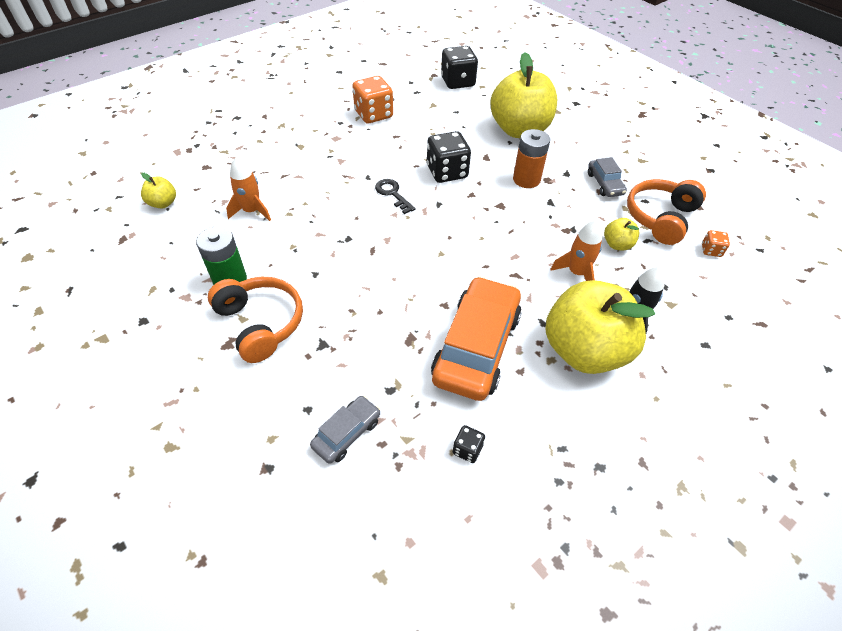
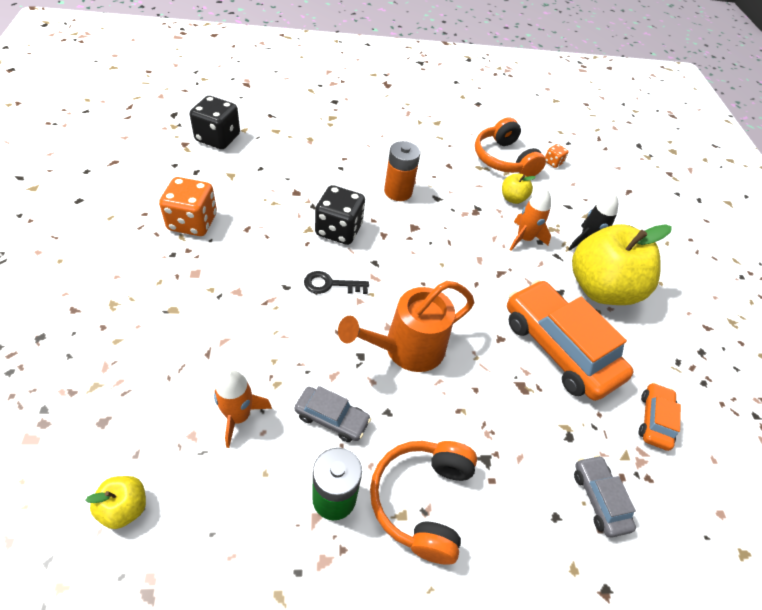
camera: 60 degrees left, 0 degrees up
(261, 323) = (422, 500): orange headphones -> orange headphones turned 75 degrees counterclockwise
(377, 257) = (406, 349): none -> orange watering can
(467, 449) = (654, 420): black dice -> orange car
(519, 130) = (332, 152): yellow apple -> none
(604, 184) = (444, 157): grey car -> grey car (332, 418)

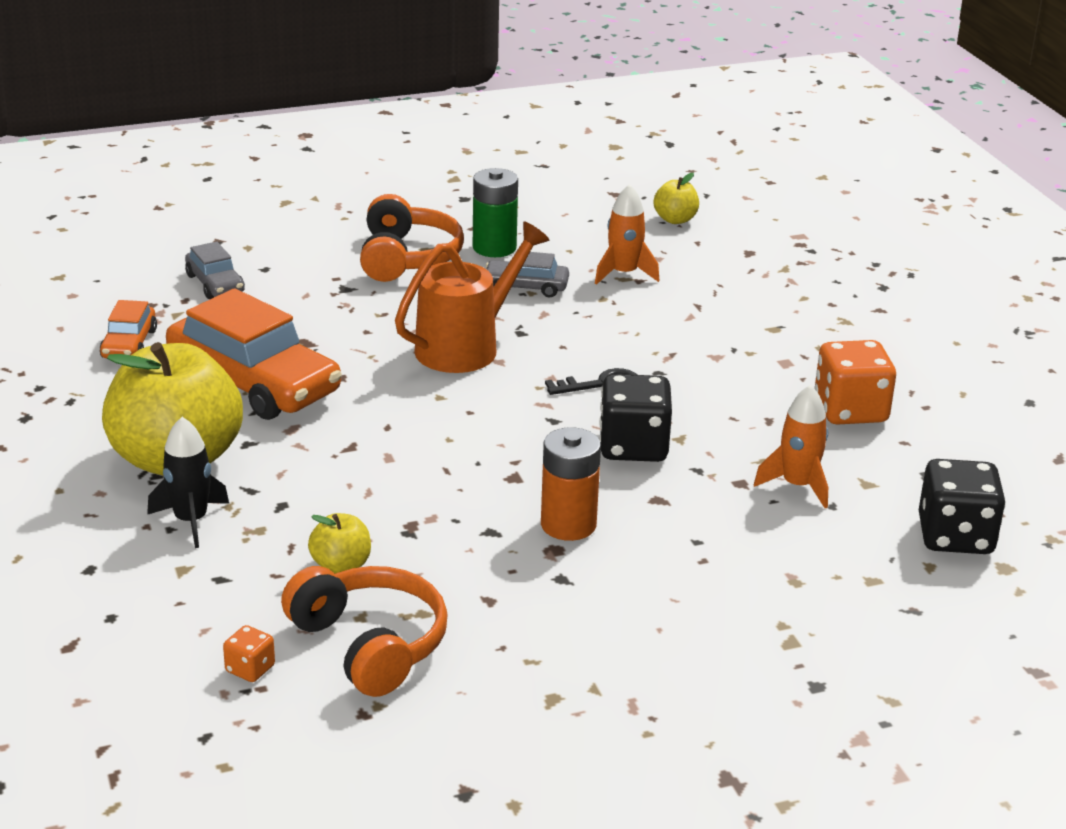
camera: 170 degrees right, 20 degrees down
(524, 239) = (313, 502): orange rocket -> orange rocket (797, 485)

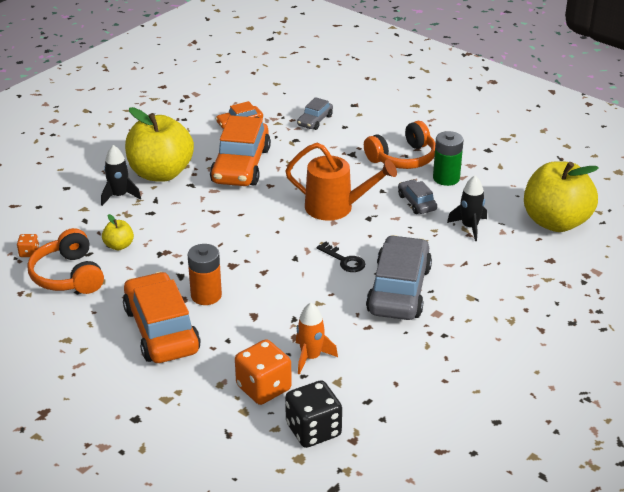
camera: 60 degrees right, 5 degrees up
(370, 644) = (68, 276): orange headphones -> orange headphones turned 135 degrees clockwise
(616, 593) = (161, 330): none -> orange car
(624, 274) = (469, 227): orange rocket -> black rocket
(633, 447) = (295, 291): black dice -> none
(675, 219) = (555, 222): yellow apple -> yellow apple, size x2.36
(710, 369) = (399, 290): none -> grey car
(850, 410) = (409, 353): orange dice -> orange dice (263, 388)

